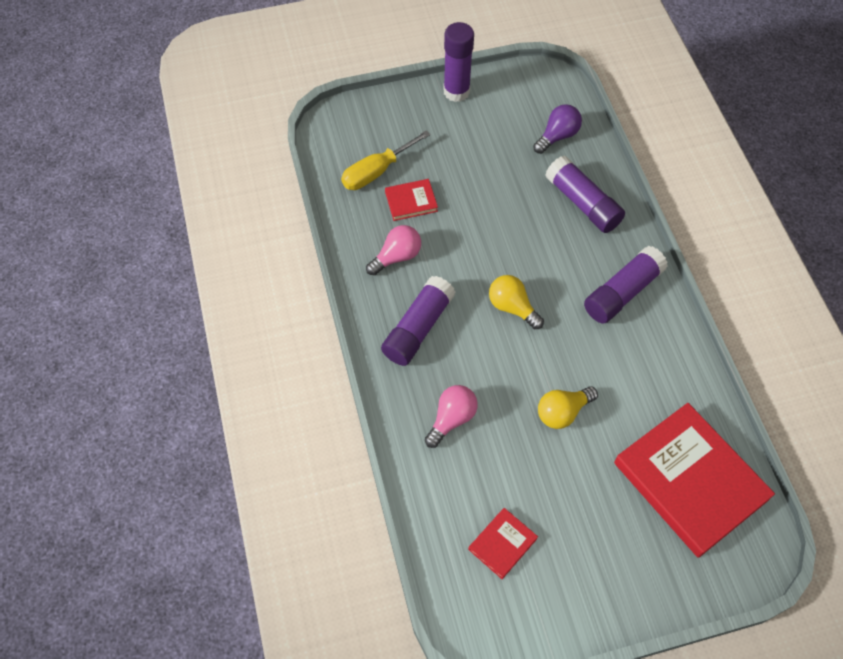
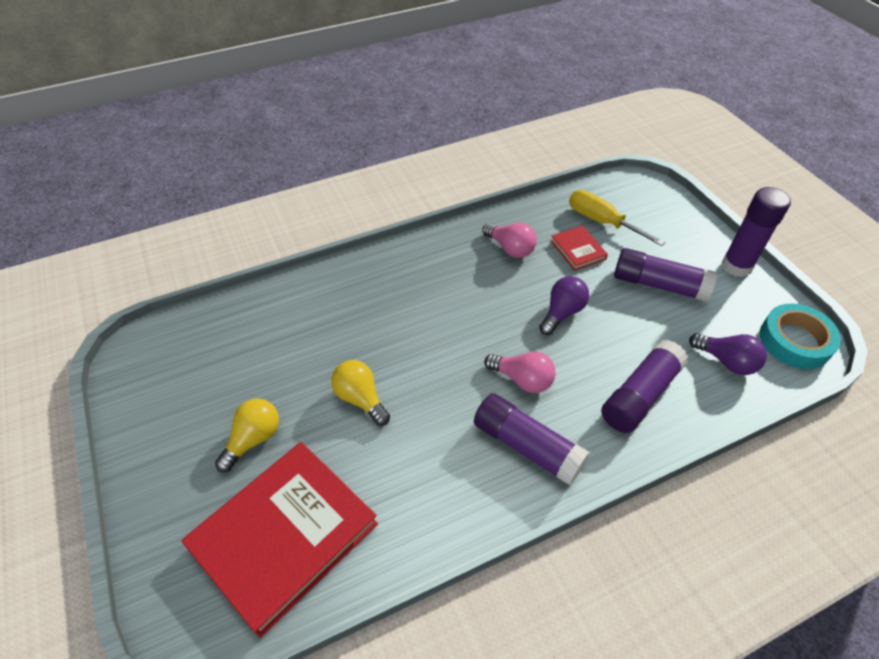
camera: 80 degrees right, 10 degrees down
(418, 328) = (435, 273): purple glue stick -> purple glue stick (658, 285)
(451, 419) = (343, 309): pink light bulb -> pink light bulb (522, 379)
(488, 234) = (562, 313): none -> purple light bulb
(502, 544) = (216, 362): red book -> none
(512, 307) = (478, 342): yellow light bulb -> yellow light bulb (253, 439)
(543, 86) = (795, 341): none -> turquoise tape

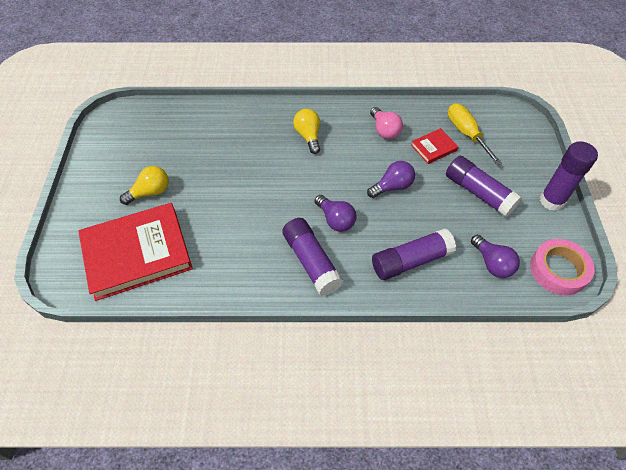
camera: 25 degrees right, 5 degrees up
(360, 398) = (225, 192): yellow light bulb -> yellow light bulb (308, 136)
(522, 379) = (335, 220): pink light bulb -> purple light bulb
(578, 250) = (433, 148): red book -> red book turned 60 degrees clockwise
(795, 341) = (558, 270): turquoise tape -> pink tape

